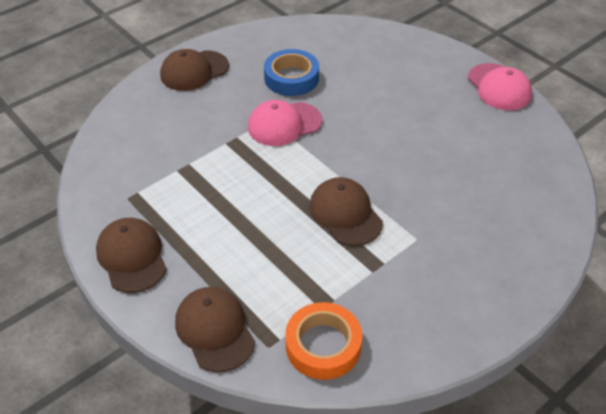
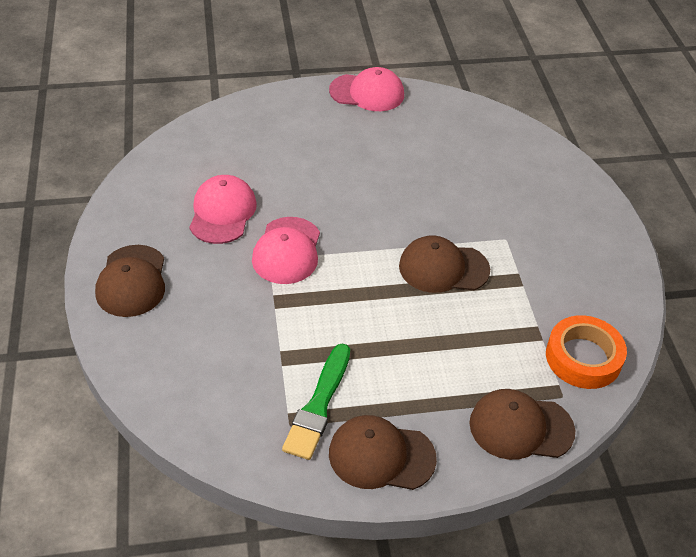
camera: 60 degrees left, 0 degrees up
(155, 204) = (319, 405): none -> green brush
(291, 78) = (222, 212): blue tape -> pink cap

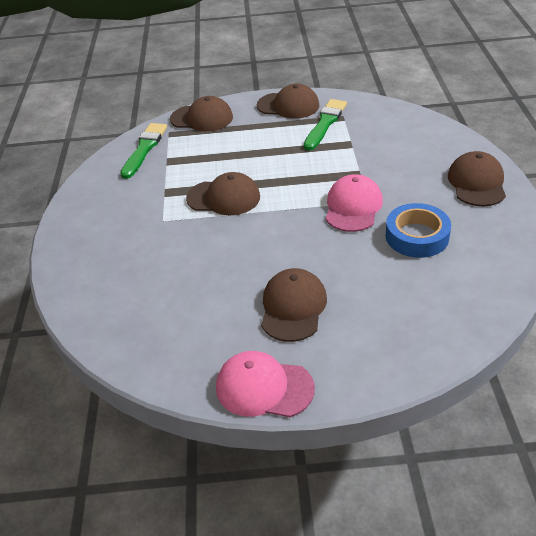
camera: 170 degrees left, 5 degrees down
(222, 212) = (417, 236): pink cap -> blue tape
(349, 147) = (293, 307): none -> brown cap
(583, 357) = (144, 149): orange tape -> green brush

